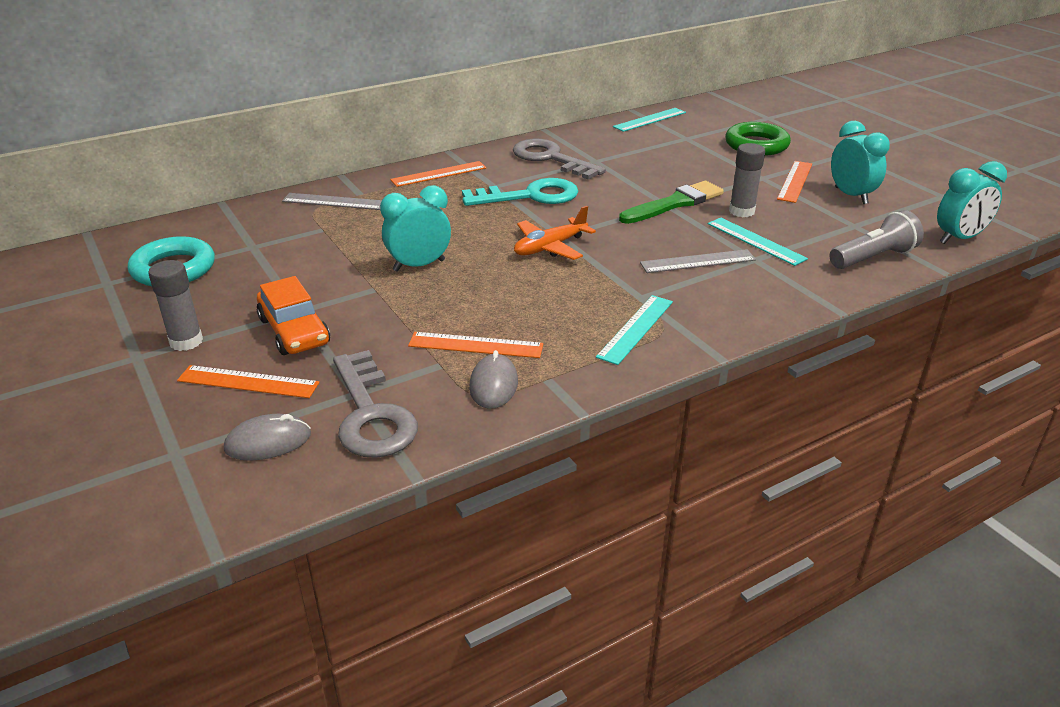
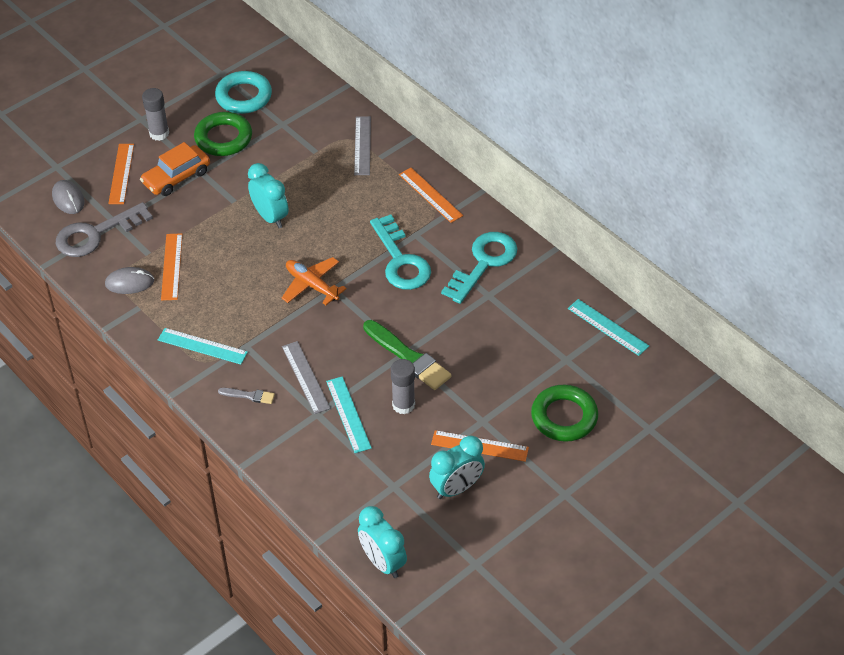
camera: 80 degrees right, 15 degrees up
(243, 289) = (223, 138): none -> green ring
(551, 159) = (484, 263): grey key -> turquoise key
(726, 300) = (249, 396): none -> grey brush
(755, 241) = (348, 414): turquoise ruler -> turquoise ruler turned 60 degrees counterclockwise
(873, 258) = (333, 494): grey flashlight -> none

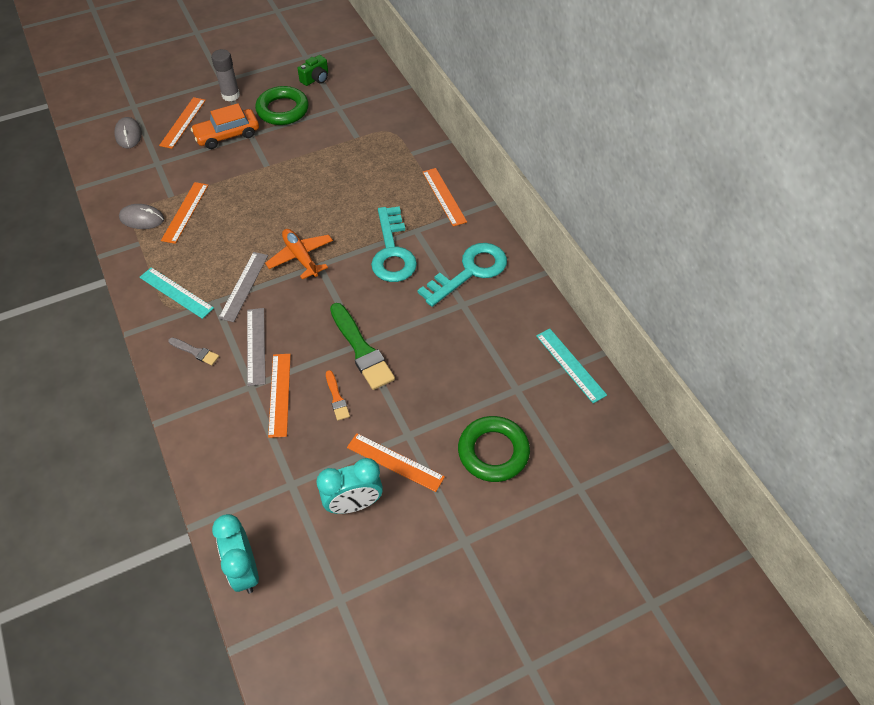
camera: 15 degrees right, 5 degrees up
(96, 234) = (136, 169): grey key -> none
(244, 96) = (316, 79): turquoise ring -> green camera
(270, 217) = (291, 186): turquoise clock -> none
(348, 414) = (279, 394): turquoise ruler -> orange ruler
(362, 145) = (400, 140): grey ruler -> grey ruler (243, 286)
(403, 405) = (337, 398): grey glue stick -> orange brush

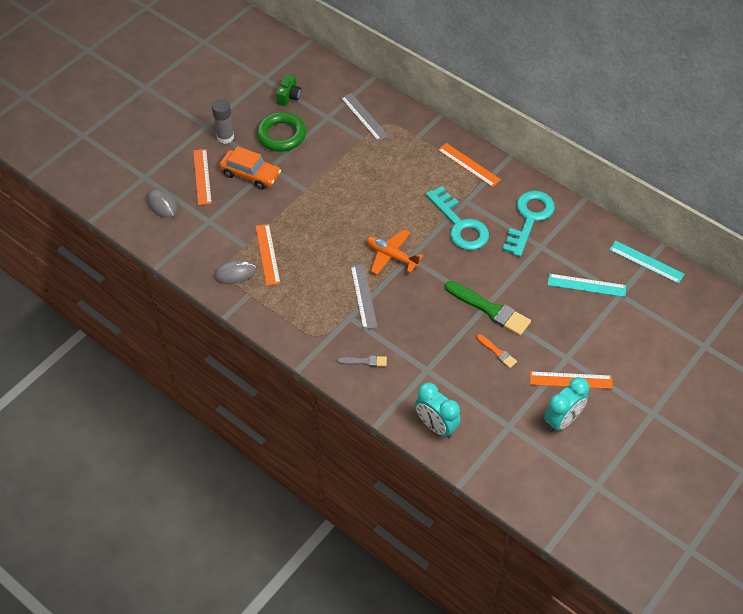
camera: 25 degrees left, 0 degrees up
(176, 292) = (313, 322): turquoise ruler -> turquoise ruler (586, 285)
(227, 135) = (250, 174): orange car -> orange car turned 105 degrees counterclockwise
(244, 570) = (519, 495): turquoise clock -> turquoise clock (436, 426)
(256, 346) = (408, 338): grey ruler -> grey ruler (364, 117)
(279, 394) = (453, 367): orange ruler -> none
(493, 452) = (633, 345): green ring -> none

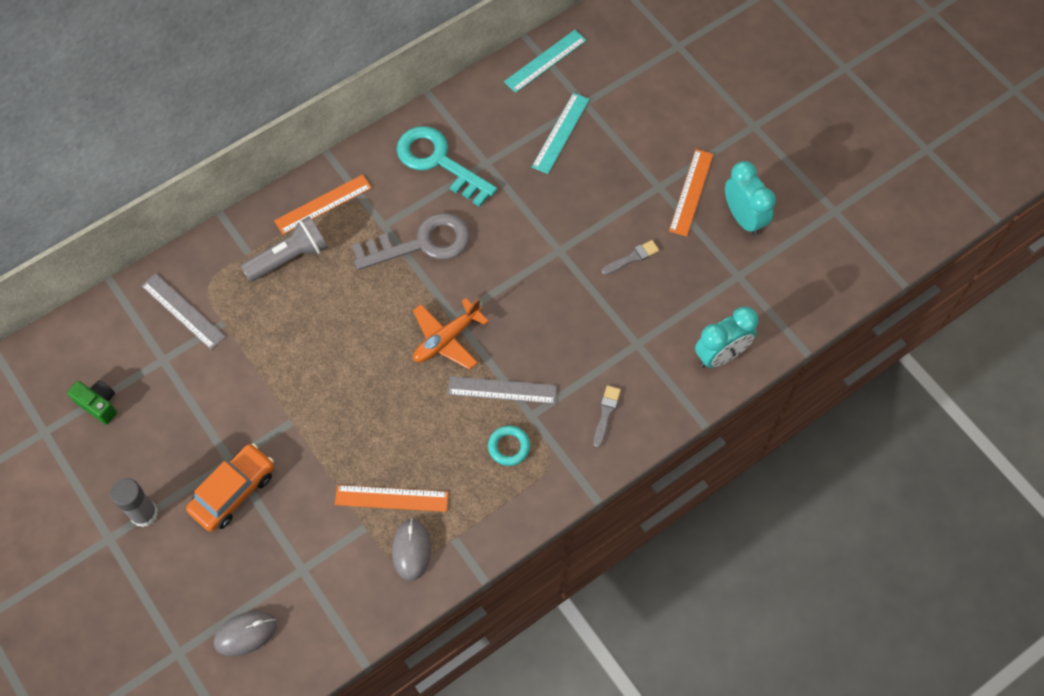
camera: 75 degrees left, 10 degrees up
(202, 176) = (211, 563): orange ruler -> none
(281, 135) = (173, 431): green ring -> none
(322, 309) = (509, 447): none -> turquoise ring
(364, 117) = (183, 311): grey ruler -> grey ruler turned 60 degrees clockwise
(422, 158) = (289, 257): none -> grey flashlight
(460, 225) = (421, 243): turquoise key -> grey key
(490, 310) = (567, 247): green brush -> none
(497, 352) = (632, 257): orange brush -> grey brush

